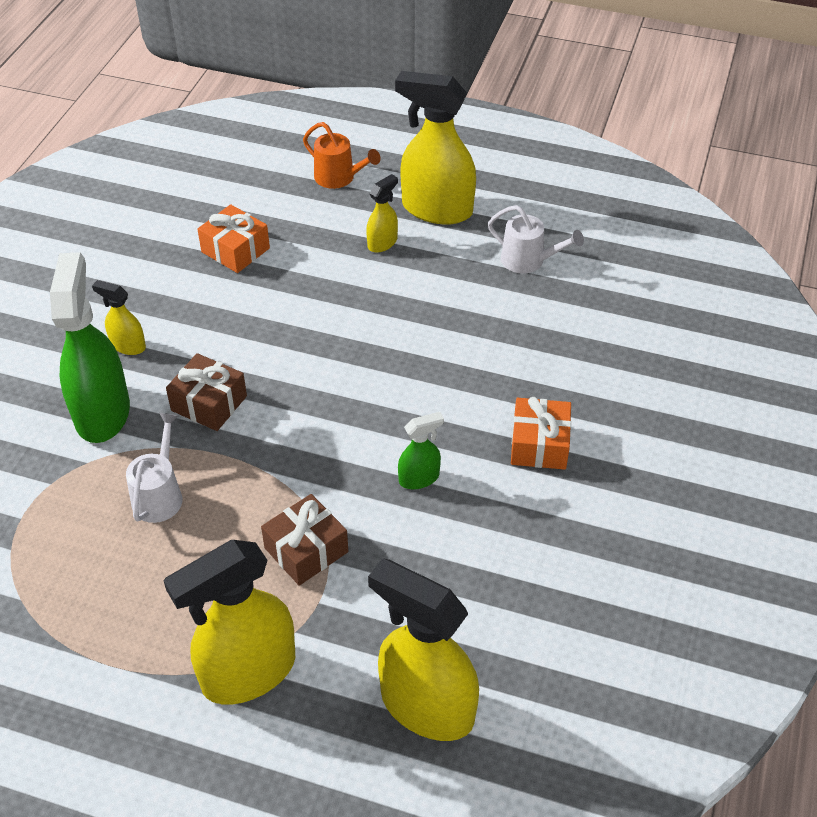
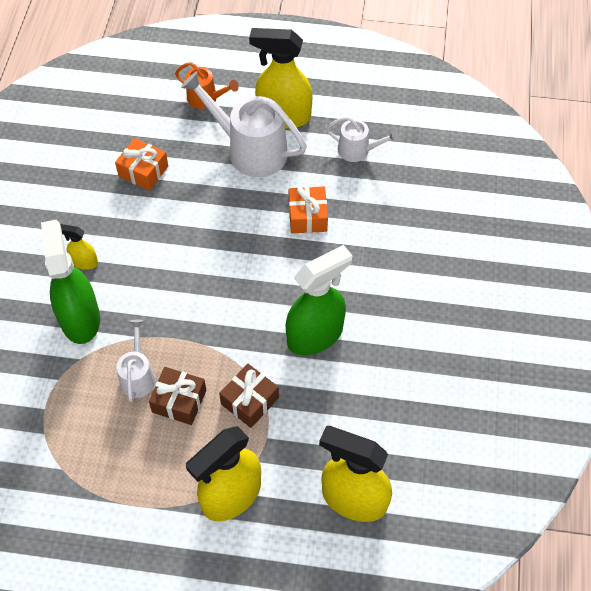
camera: 10 degrees left, 10 degrees up
(209, 403) = (155, 299): brown gift -> brown gift (179, 401)
(382, 243) = (250, 150): yellow spray bottle -> white watering can
(419, 478) = (315, 335): green spray bottle -> green spray bottle, size x2.09
(539, 444) = (392, 296): orange gift -> orange gift (307, 217)

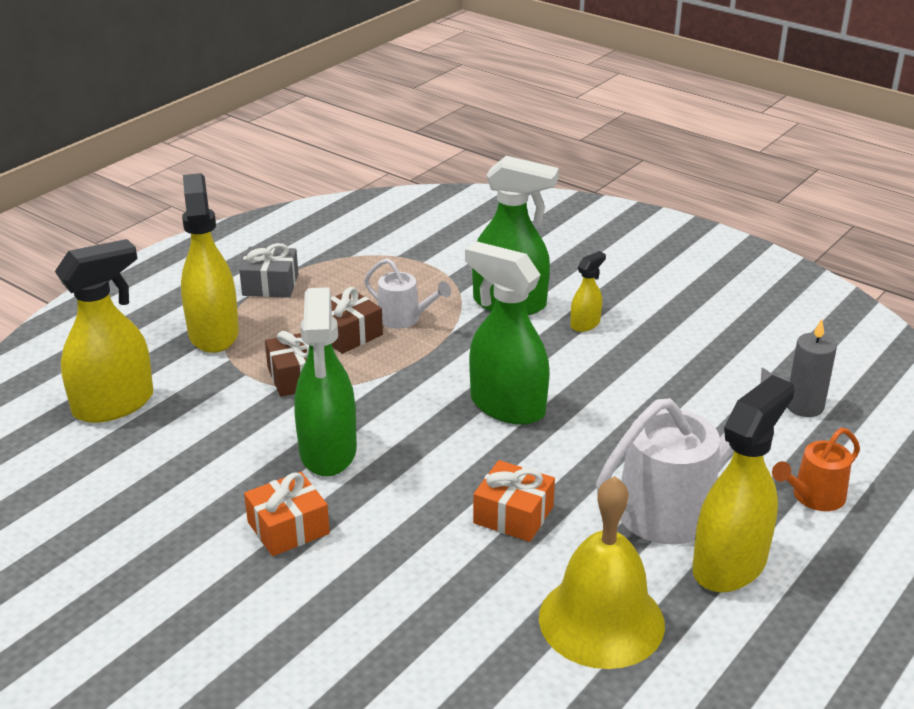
camera: 120 degrees right, 25 degrees down
(120, 123) = (804, 406): none -> grey candle
(139, 501) = (270, 285): none -> grey gift
(143, 171) = (700, 401): orange gift -> orange gift (288, 528)
(208, 264) = (507, 406): none -> green spray bottle
(358, 151) = (601, 620): white watering can -> yellow bell

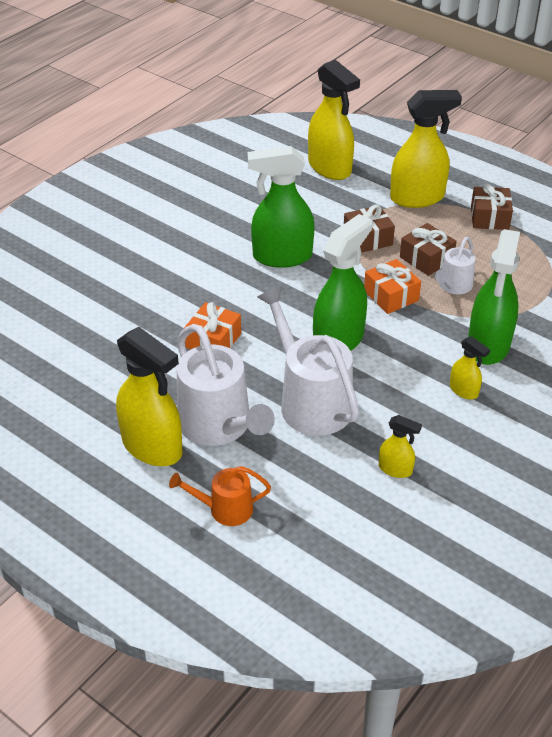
camera: 90 degrees right, 10 degrees up
(270, 285) = (489, 217): grey gift -> brown gift
(288, 528) = (207, 245): orange gift -> orange gift (391, 296)
(601, 620) = (108, 377): yellow bell -> none
(619, 430) = (310, 401): none -> white watering can
(714, 374) = (395, 469): none -> yellow spray bottle
(804, 406) = (350, 526): grey candle -> none
(813, 497) = (224, 509): orange watering can -> orange watering can turned 60 degrees counterclockwise

